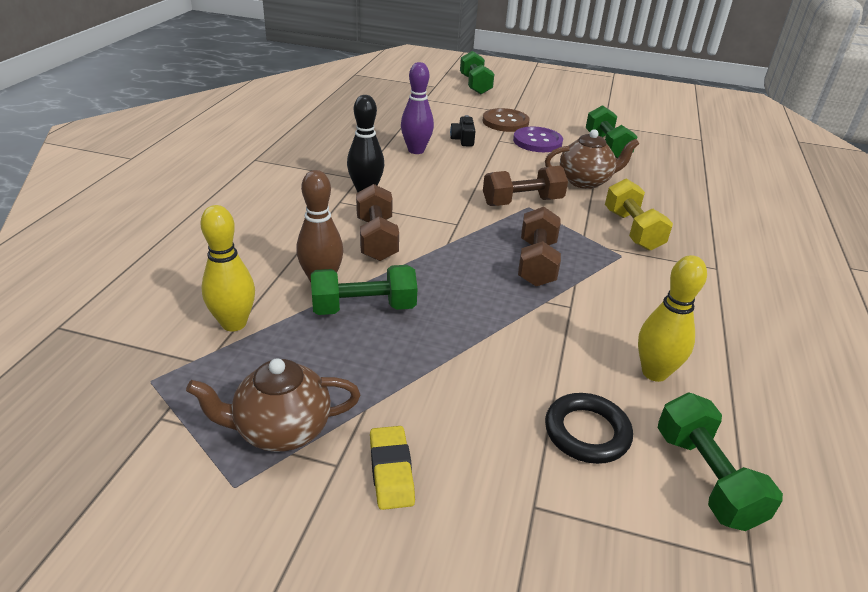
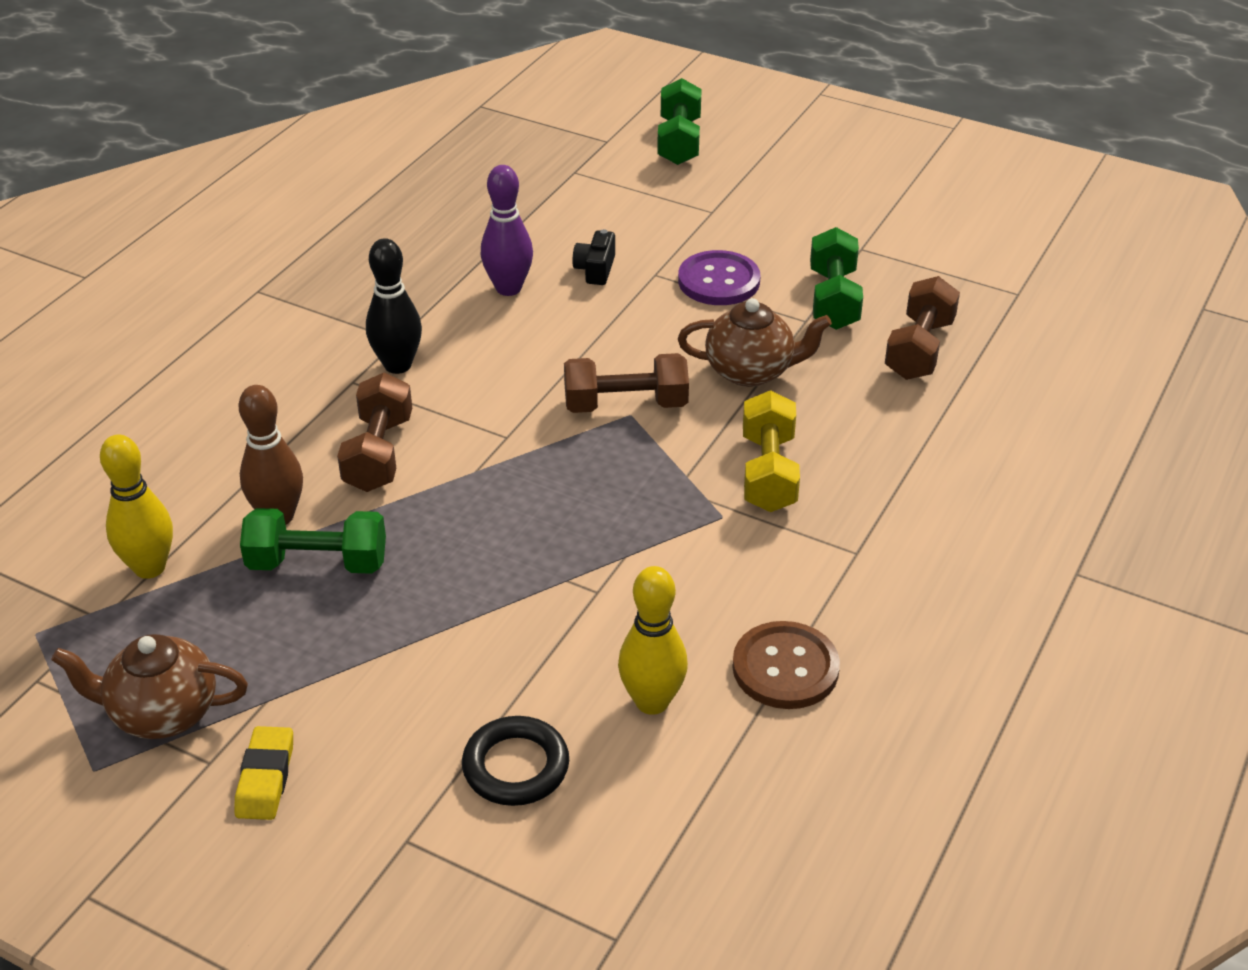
camera: 15 degrees right, 5 degrees up
(505, 122) = (687, 233): brown button -> brown button (785, 668)
(536, 263) = (587, 516): brown dumbbell -> brown dumbbell (919, 349)
(705, 478) = (627, 841): green dumbbell -> none

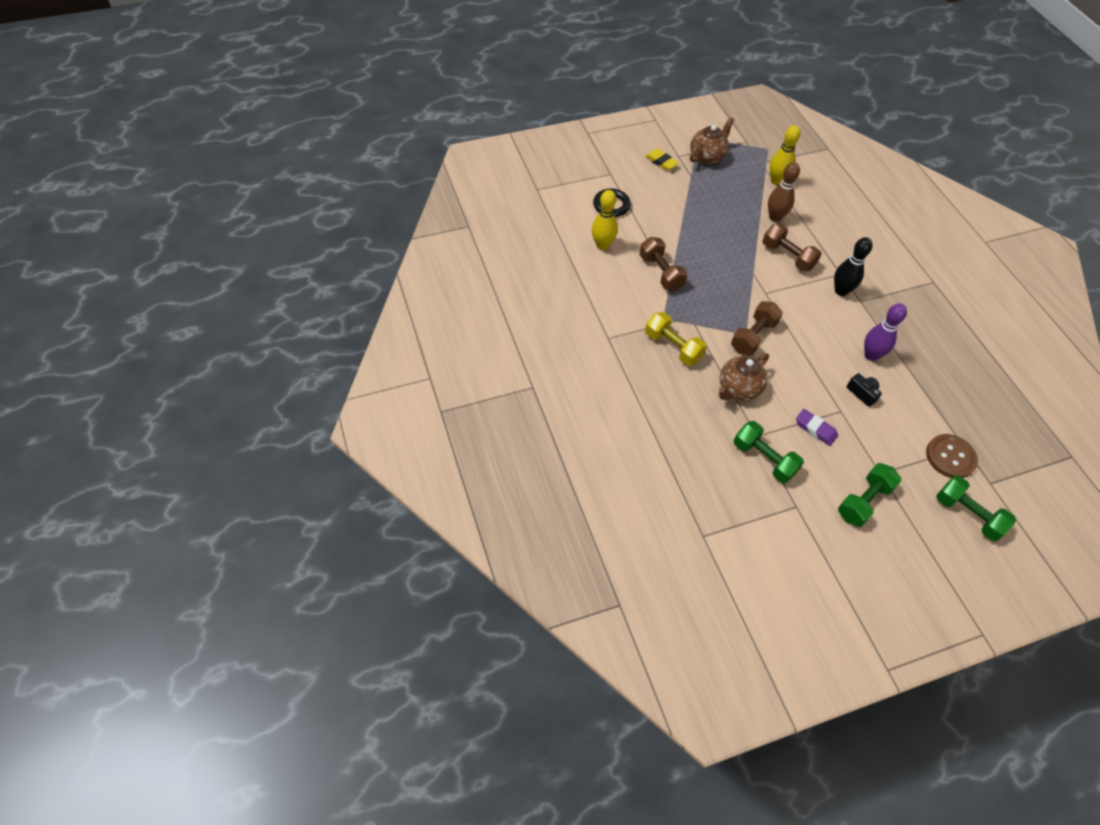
camera: 130 degrees right, 15 degrees up
(317, 563) = (741, 214): green dumbbell -> green dumbbell (863, 501)
(719, 281) = (815, 429): purple button -> purple eraser
(785, 668) = (581, 282): brown button -> brown button (950, 457)
(919, 349) = (699, 458): brown dumbbell -> brown dumbbell (661, 272)

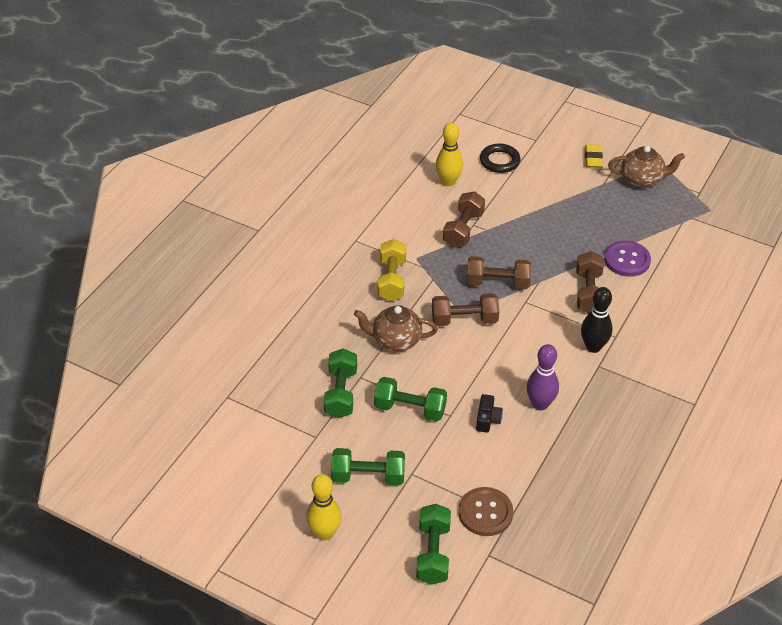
camera: 50 degrees right, 10 degrees down
(733, 293) = (497, 283): none -> brown dumbbell
(775, 217) = (627, 260): brown bowling pin -> purple button
(776, 181) = (676, 237): yellow bowling pin -> yellow bowling pin (324, 533)
(815, 429) = (410, 409): purple eraser -> green dumbbell

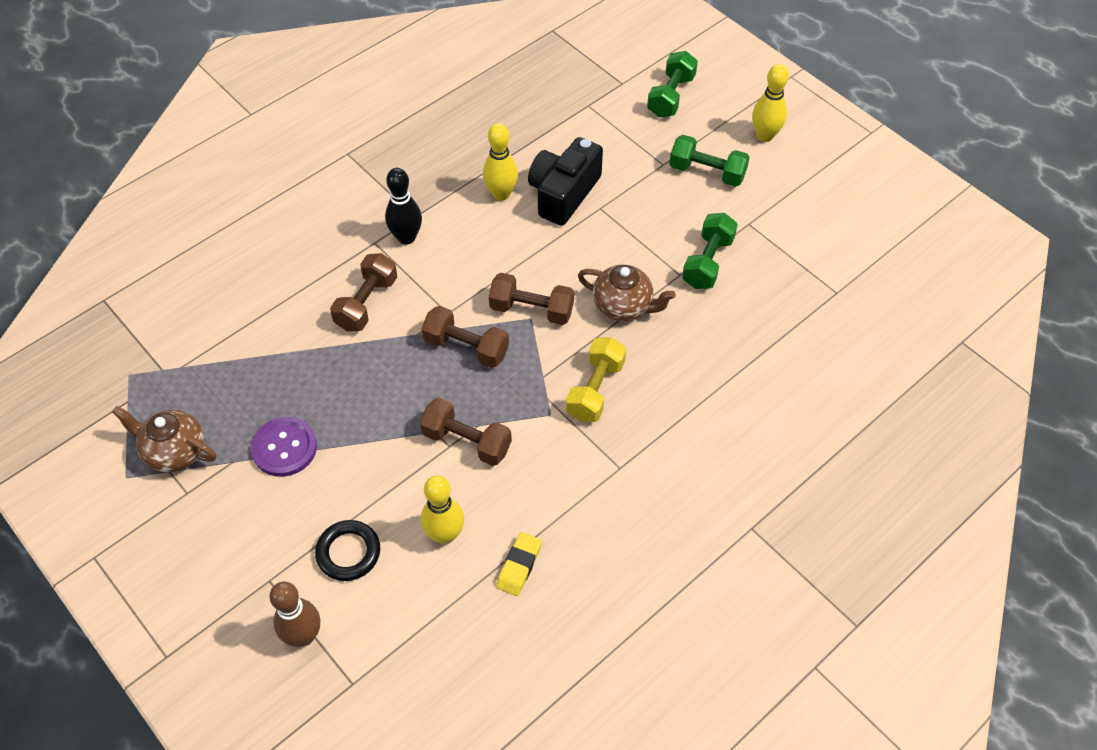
camera: 160 degrees left, 10 degrees up
(410, 409) = (639, 225): green dumbbell -> none
(463, 229) = (467, 441): brown dumbbell -> brown dumbbell turned 75 degrees clockwise
(485, 513) = (608, 114): brown button -> none
(487, 419) = (563, 193): black camera -> black camera, size x2.16
(499, 124) = (304, 635): none -> brown bowling pin
(540, 404) = (501, 194): purple bowling pin -> yellow bowling pin
(593, 158) = (212, 513): yellow eraser -> yellow eraser (519, 566)
(627, 260) = (290, 333): purple button -> purple button (284, 448)

